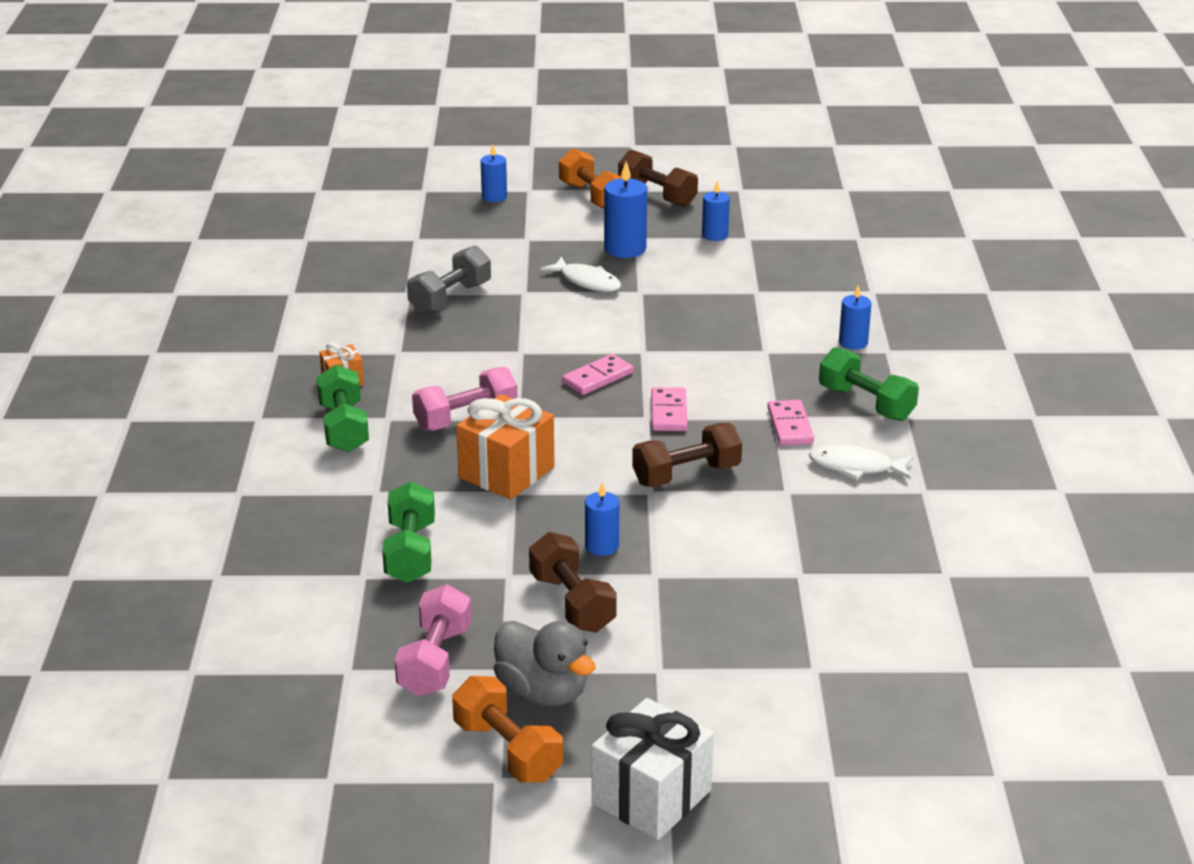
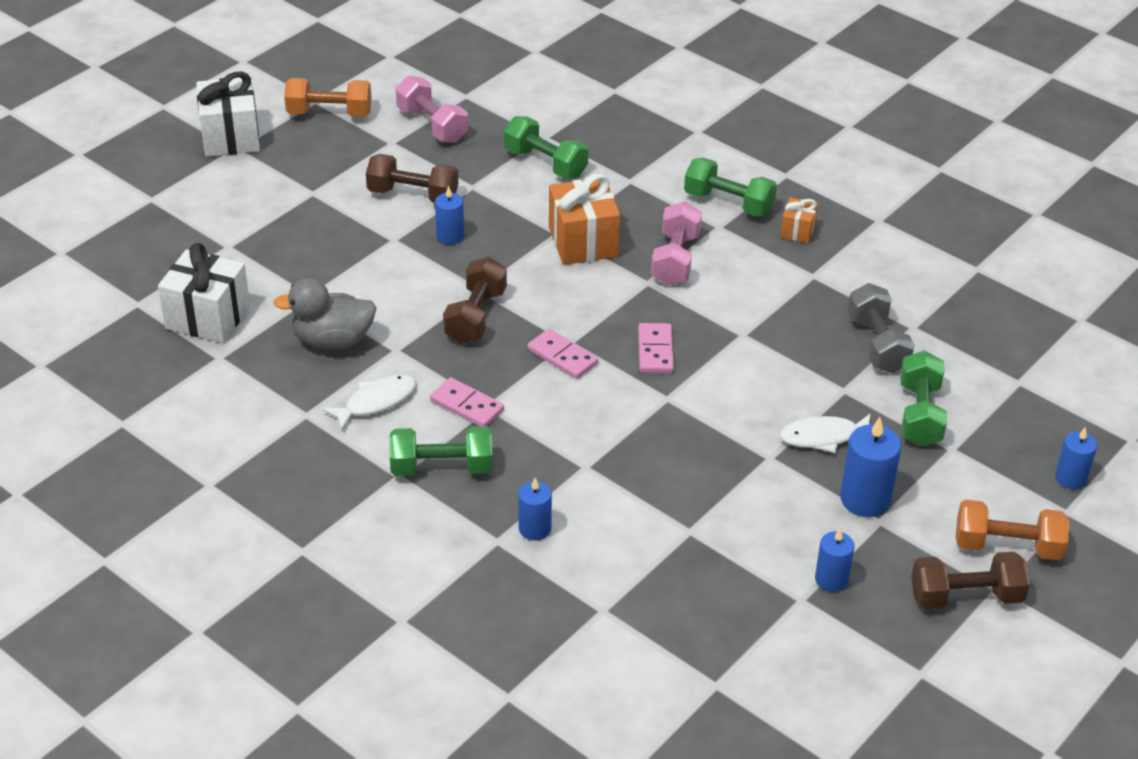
camera: 130 degrees right, 10 degrees up
(508, 259) = (920, 414): none -> green dumbbell
(543, 692) = (355, 146): grey duck -> grey duck (333, 340)
(916, 613) = (208, 317): none -> white gift

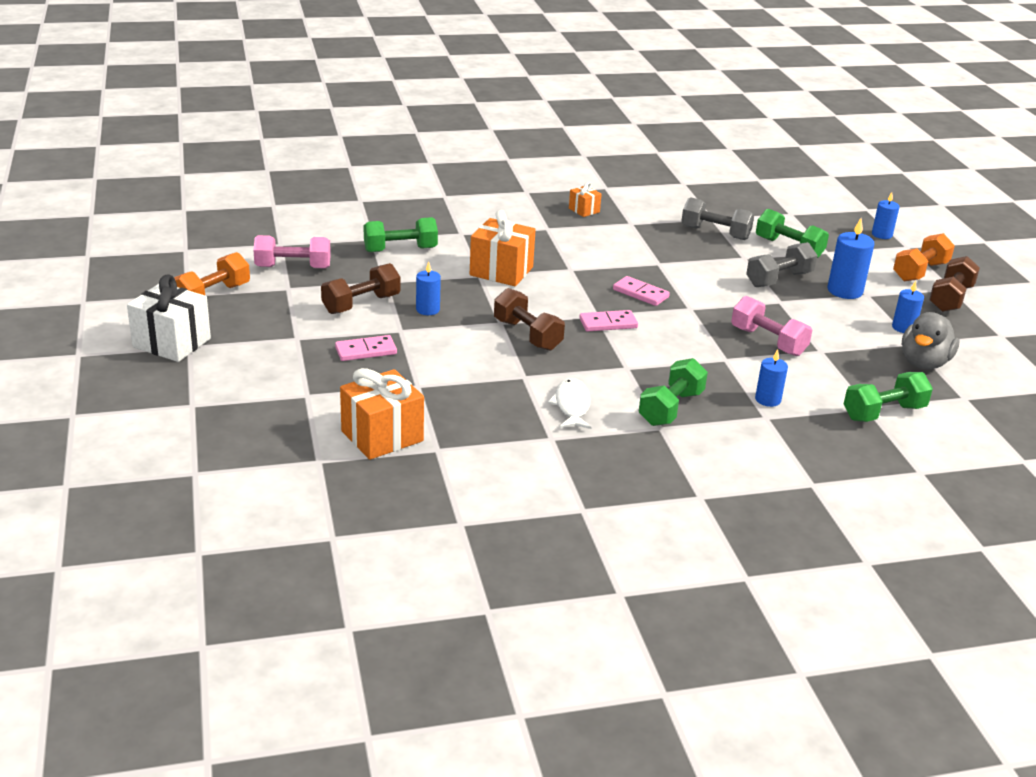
camera: 55 degrees left, 10 degrees down
(208, 317) = (382, 436): white gift -> orange gift
(333, 340) = (481, 396): grey duck -> grey duck (924, 363)
(467, 405) = (617, 374): pink domino -> pink domino (366, 351)
(675, 259) = (560, 252): pink dumbbell -> pink dumbbell (768, 341)
(728, 203) = (529, 216): green dumbbell -> green dumbbell (883, 413)
(824, 437) = (779, 279): white fish -> grey dumbbell

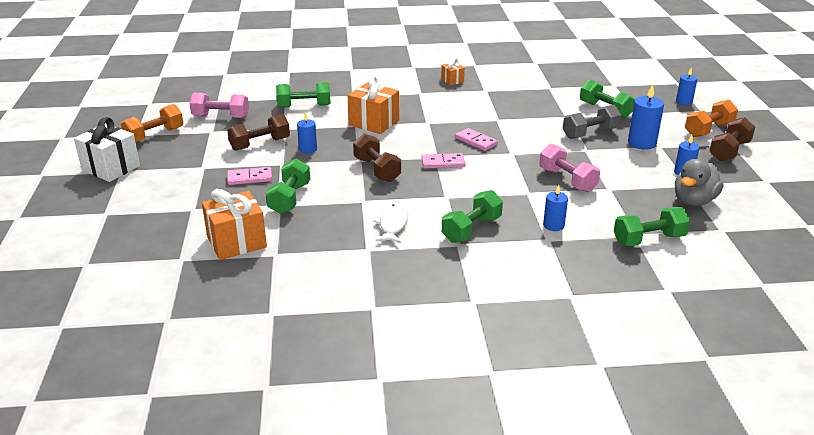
camera: 10 degrees right, 0 degrees up
(429, 376) = (290, 198): none -> green dumbbell
(715, 233) = (549, 98): grey dumbbell -> none

